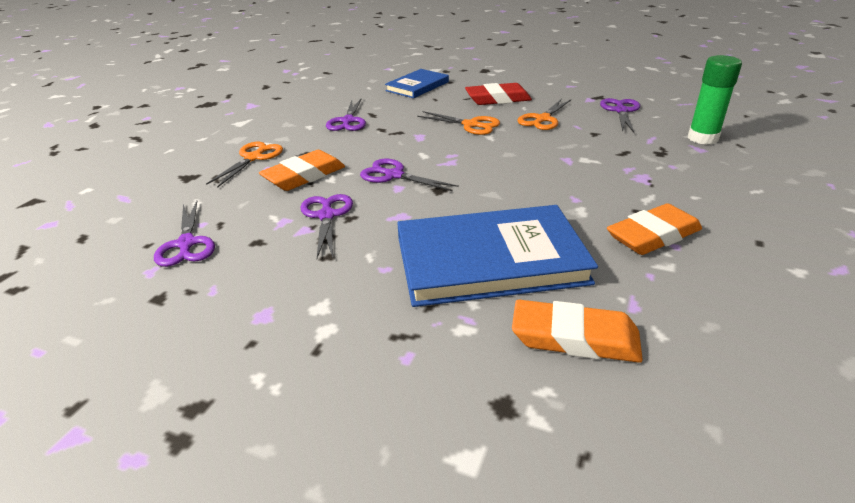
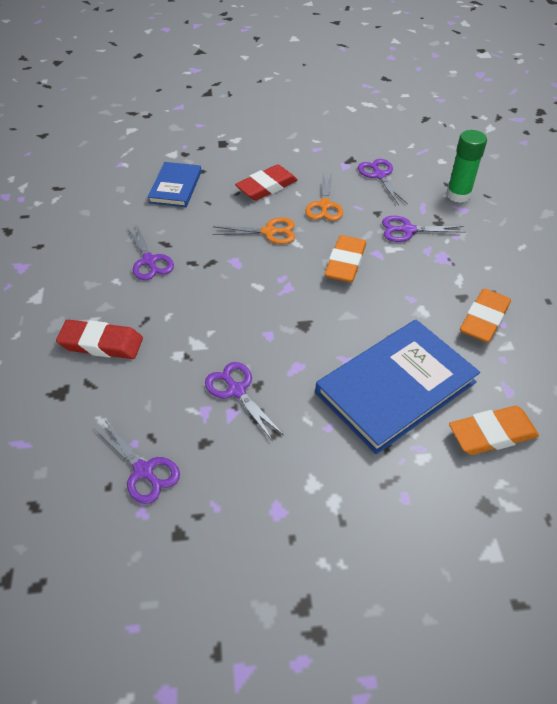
camera: 30 degrees left, 15 degrees up
(253, 158) = (101, 343): orange scissors -> red eraser
(304, 176) = (174, 350): orange eraser -> orange eraser (345, 263)
(394, 175) = (253, 321): purple scissors -> purple scissors (408, 230)

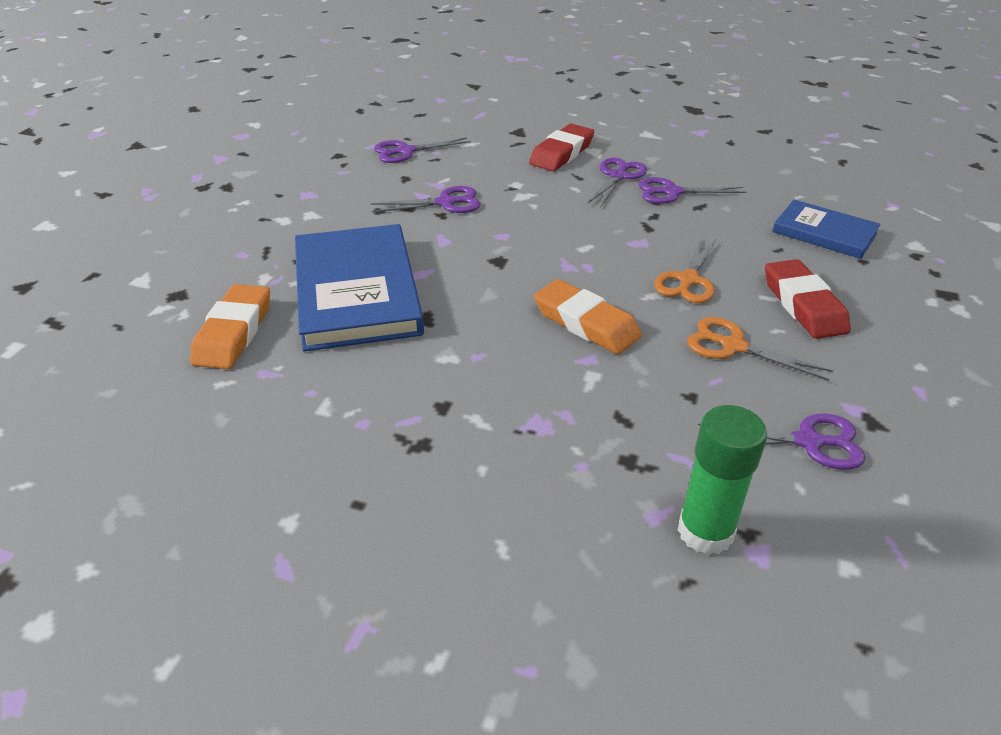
camera: 115 degrees right, 10 degrees down
(408, 230) = (628, 413): purple scissors -> purple scissors (618, 176)
(484, 319) = (385, 408): orange eraser -> none

